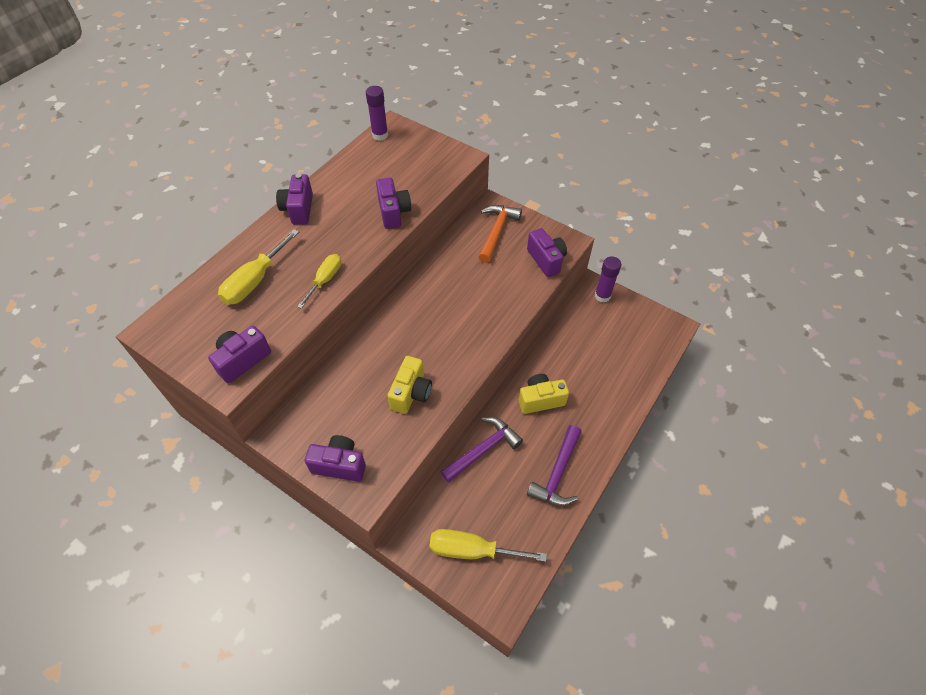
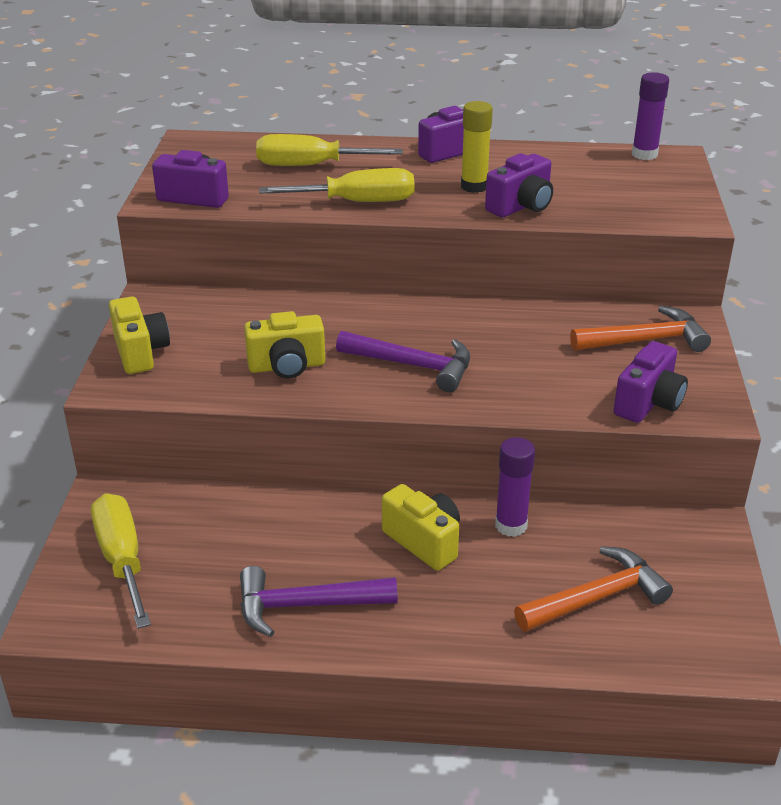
camera: 60 degrees right, 20 degrees down
(325, 280) = (357, 202): yellow screwdriver -> yellow screwdriver, size x1.52
(339, 465) = (140, 352): purple camera -> yellow camera
(353, 220) = (474, 186): none -> yellow glue stick
(483, 449) = (289, 513): purple hammer -> purple hammer (413, 366)
(602, 296) = (704, 544): purple glue stick -> purple glue stick (511, 525)
(614, 353) = (597, 597): none -> orange hammer

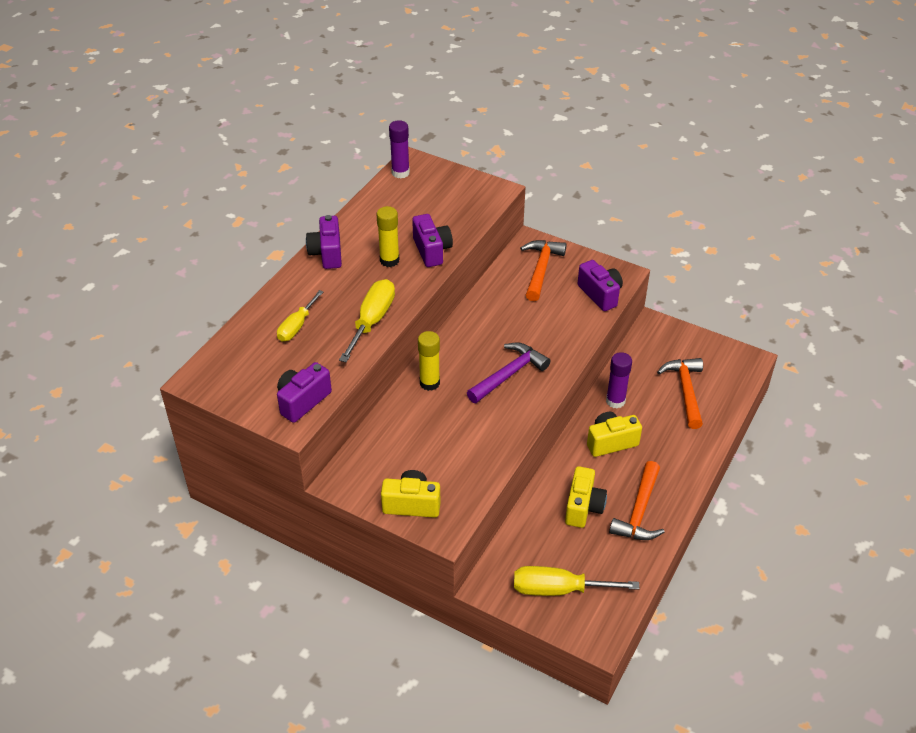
camera: 65 degrees left, 10 degrees up
(287, 366) = (475, 433): yellow camera -> yellow camera (583, 507)
(305, 605) = (639, 512): purple hammer -> orange hammer
(310, 166) = (297, 326): yellow screwdriver -> yellow screwdriver, size x0.66
(350, 313) = (429, 383): none -> yellow glue stick

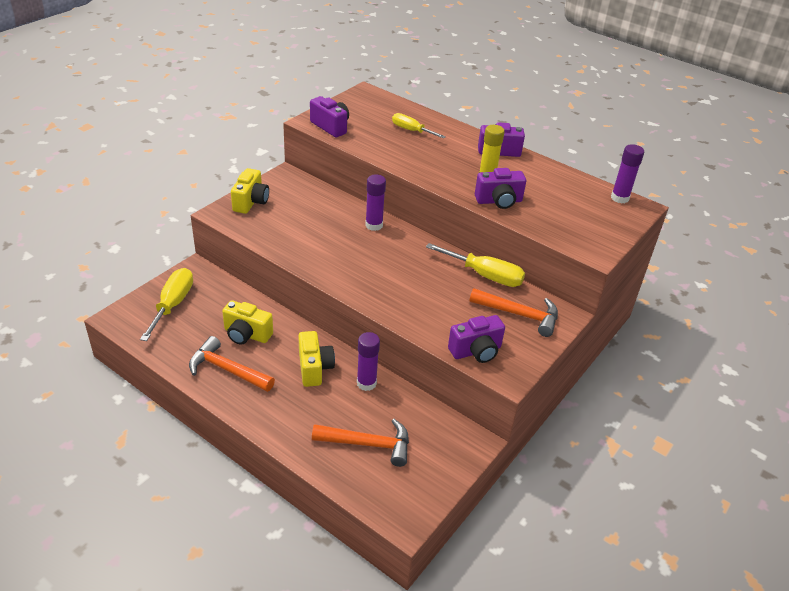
camera: 95 degrees right, 5 degrees down
(372, 321) = (410, 162): yellow screwdriver -> yellow screwdriver (485, 275)
(429, 383) = (374, 225): yellow glue stick -> purple glue stick
(509, 374) = (373, 270): purple hammer -> none

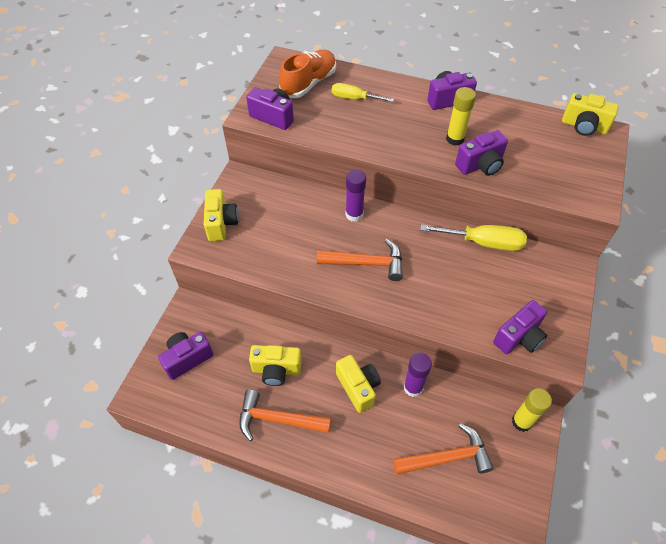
camera: 15 degrees left, 15 degrees up
(173, 304) = (187, 359): yellow screwdriver -> purple camera
(377, 112) = (309, 83): none -> orange shoe
(458, 439) = (521, 421): none -> yellow glue stick
(520, 315) = (536, 280): orange hammer -> orange hammer (366, 263)
(619, 198) = (583, 126): purple glue stick -> yellow camera

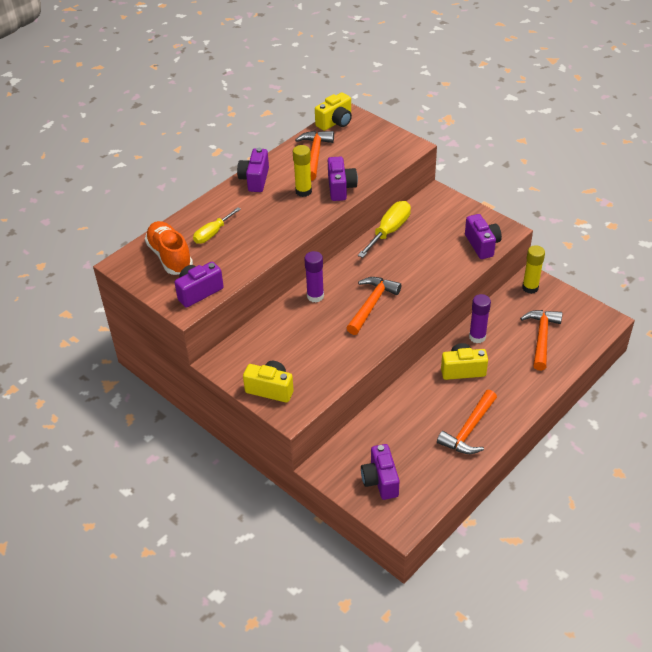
camera: 65 degrees left, 10 degrees down
(276, 370) = (422, 418): yellow camera -> none
(518, 128) = (315, 155): none -> orange hammer

